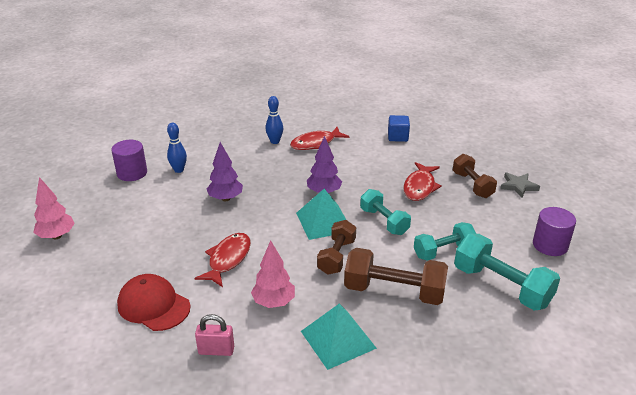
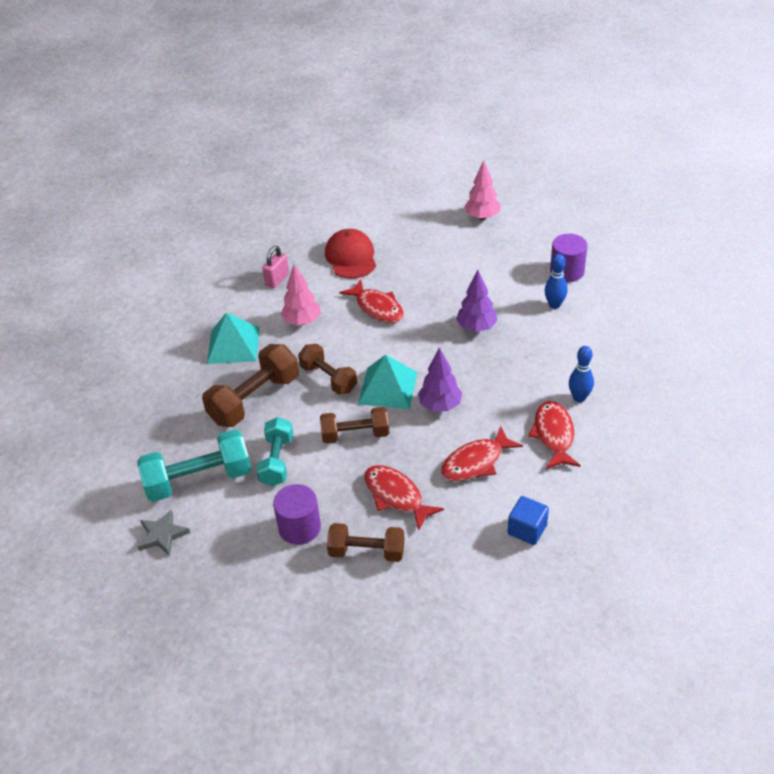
camera: 120 degrees right, 10 degrees up
(153, 305) = (351, 257): red cap -> red cap turned 75 degrees counterclockwise
(363, 165) = (476, 462): none -> red fish
(384, 221) = (355, 435): turquoise dumbbell -> brown dumbbell
(518, 186) = (332, 601): grey star -> grey star (162, 535)
(550, 245) = (216, 559): purple cylinder -> purple cylinder (299, 527)

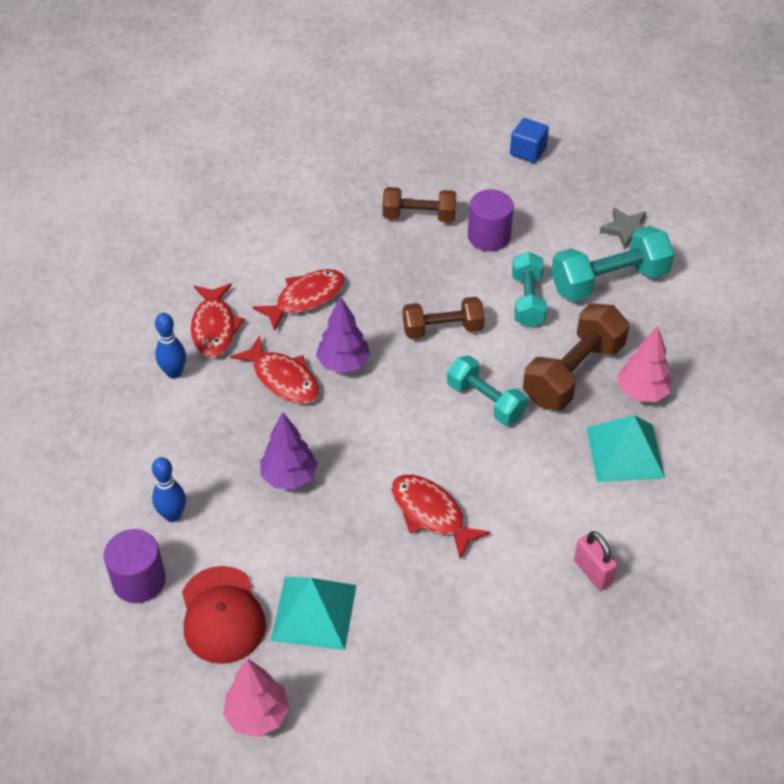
camera: 175 degrees right, 5 degrees up
(277, 279) = (593, 572): pink padlock -> pink padlock turned 60 degrees counterclockwise
(302, 321) = (537, 491): pink tree -> pink tree (642, 392)
(328, 378) = (485, 401): brown dumbbell -> turquoise dumbbell
(351, 257) = (482, 619): red cap -> red cap (222, 615)
(388, 388) = (408, 387): turquoise pyramid -> turquoise pyramid (314, 612)
(396, 496) = (392, 265): red fish -> red fish (283, 379)
(527, 529) = (261, 235): blue cube -> blue cube (528, 152)

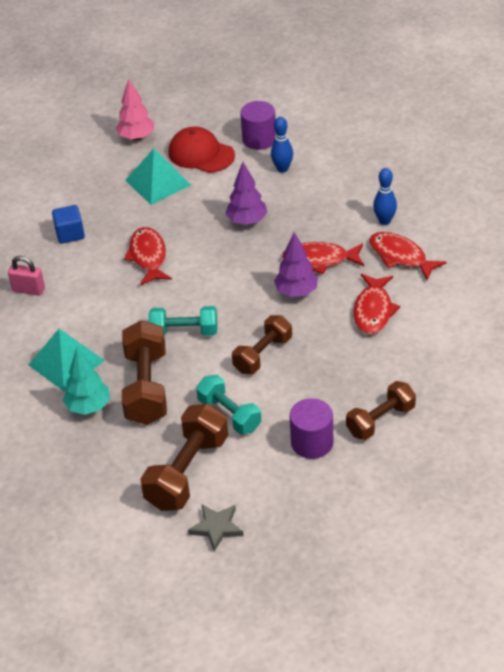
camera: 140 degrees right, 5 degrees down
(431, 514) = (148, 257): red fish -> red fish turned 105 degrees counterclockwise
(528, 152) = (372, 544): blue cube -> blue cube (70, 234)
(609, 281) = (187, 472): turquoise dumbbell -> brown dumbbell
(642, 392) = (88, 407): pink tree -> turquoise tree

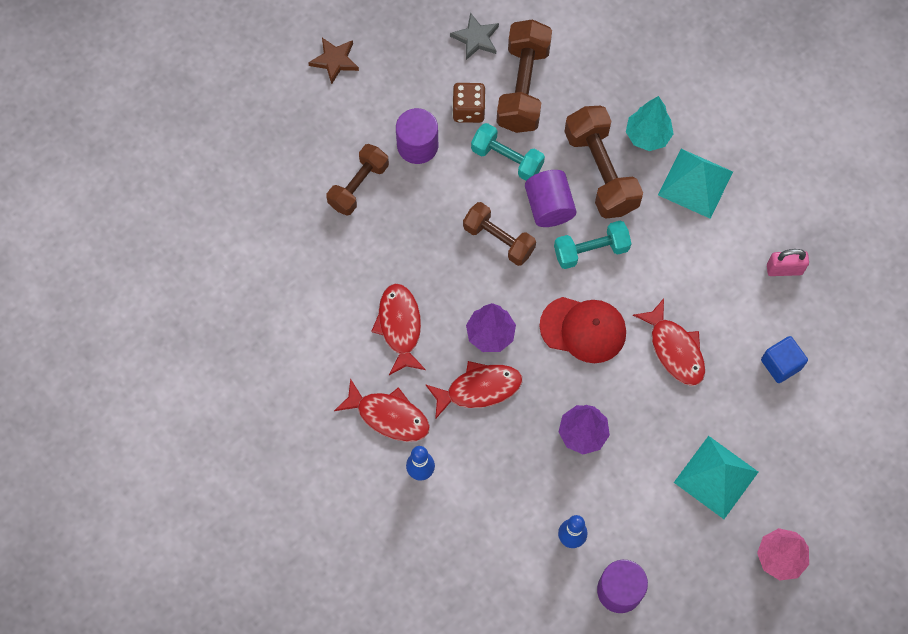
camera: 160 degrees right, 25 degrees up
(201, 154) = (683, 543): red cap -> red cap (583, 329)
(206, 370) = (549, 207): none -> purple cylinder
(250, 463) = (468, 110): none -> brown dice
(263, 354) = (498, 239): brown dumbbell -> brown dumbbell turned 75 degrees counterclockwise
(374, 538) = (334, 61): none -> brown star

